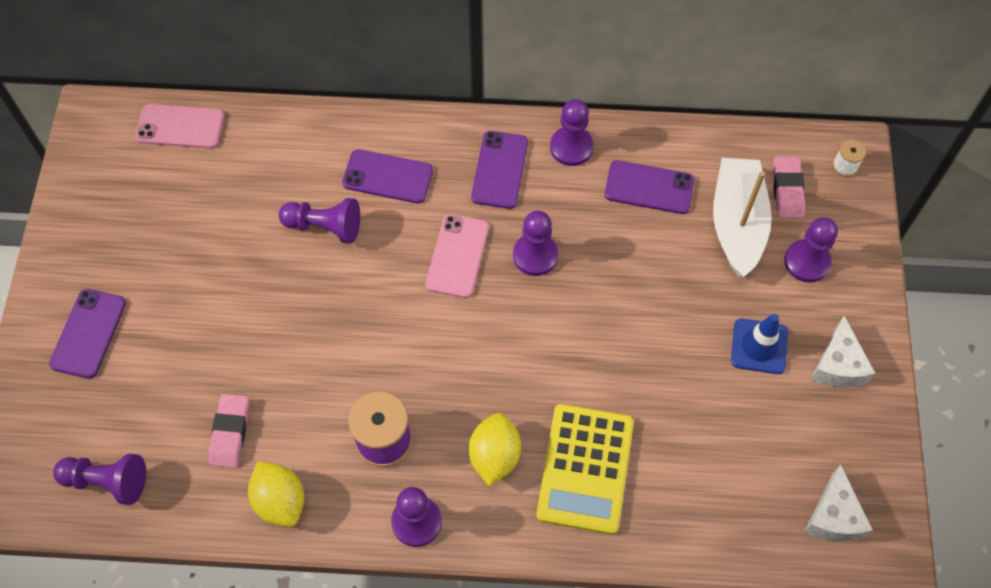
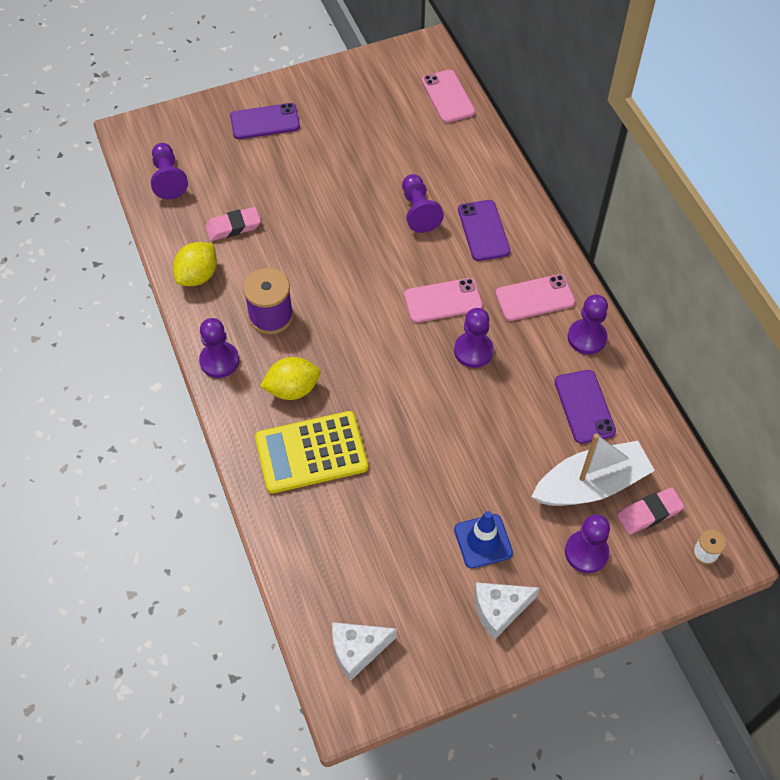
camera: 65 degrees right, 5 degrees down
(499, 170) = (535, 298): purple phone -> pink phone

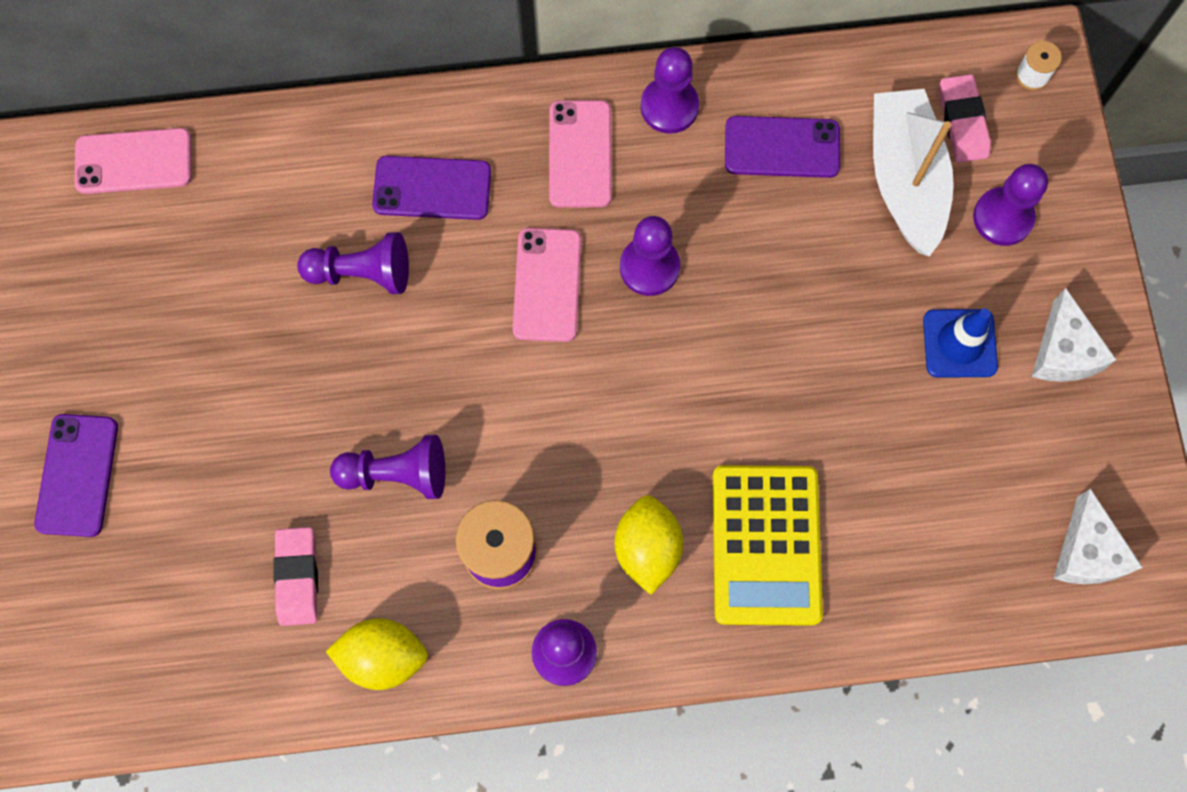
camera: 75 degrees left, 15 degrees up
(168, 179) = (150, 671): purple pawn -> purple pawn (397, 474)
(198, 276) = (383, 657): yellow lemon -> yellow lemon turned 45 degrees counterclockwise

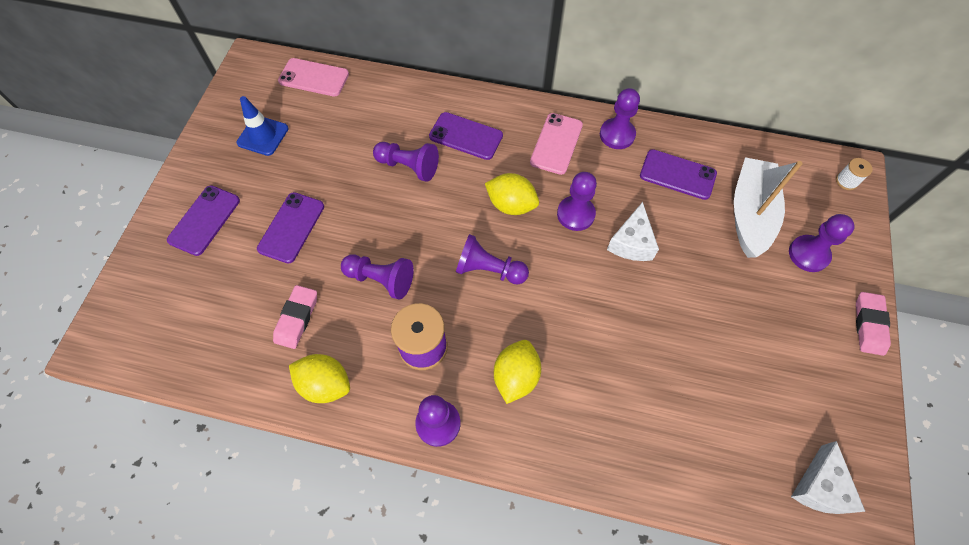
camera: 20 degrees right, 10 degrees down
(222, 439) = (291, 227): none -> purple phone
(547, 285) = (511, 205): pink phone -> yellow lemon
(551, 402) = (489, 269): none -> purple pawn
(766, 545) = (594, 402): yellow calculator -> none
(959, 343) = (761, 319): blue traffic cone -> blue traffic cone (263, 136)
(962, 122) = (795, 193): pink eraser -> pink eraser (869, 325)
(1063, 352) = (831, 347): white cheese -> white cheese (631, 242)

